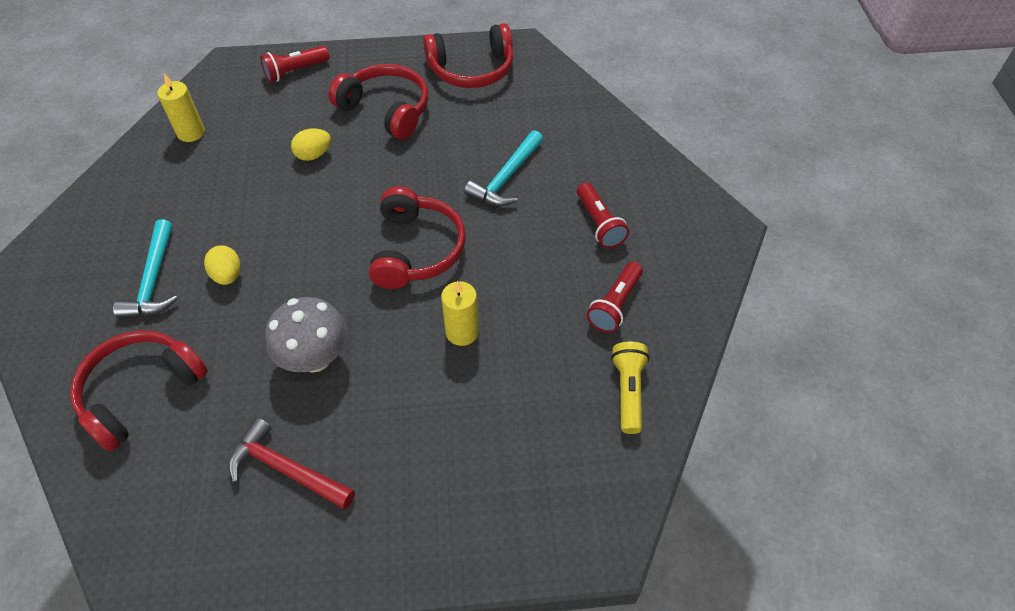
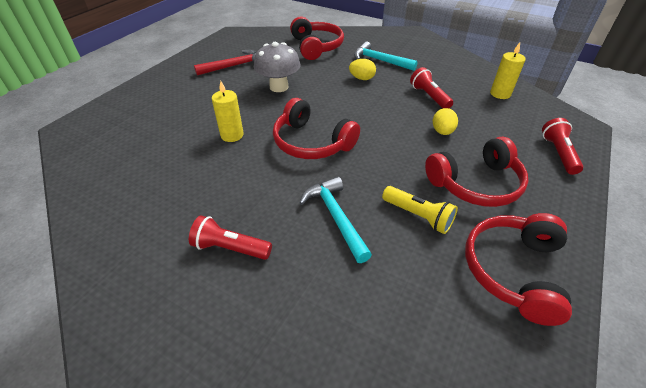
camera: 125 degrees right, 10 degrees down
(615, 305) = (159, 210): red flashlight -> red flashlight (429, 96)
(628, 391) = (106, 179): yellow flashlight -> yellow flashlight (418, 216)

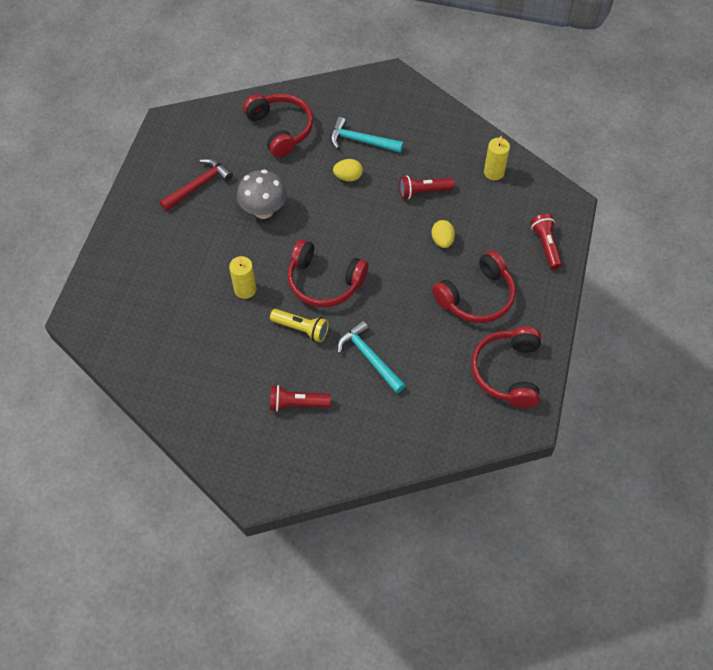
camera: 15 degrees left, 15 degrees up
(418, 216) = (434, 341): yellow flashlight -> yellow flashlight (301, 329)
(429, 96) = (423, 192): red flashlight -> red flashlight turned 60 degrees counterclockwise

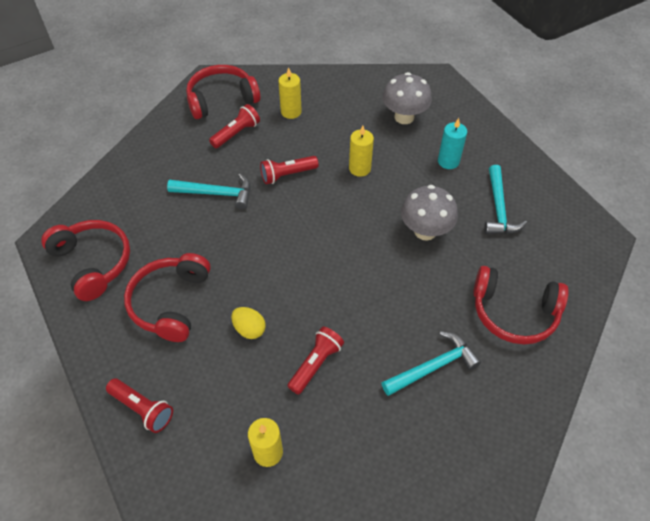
camera: 135 degrees right, 5 degrees down
(155, 304) = (404, 117): none -> grey mushroom
(179, 242) = (448, 161): none -> turquoise candle
(198, 185) = (498, 208): red hammer -> turquoise hammer
(231, 388) = (291, 112): none -> yellow candle
(301, 329) = (287, 175): yellow flashlight -> red flashlight
(324, 282) = (310, 217): red headphones -> red headphones (221, 99)
(348, 177) = (398, 318): yellow egg -> none

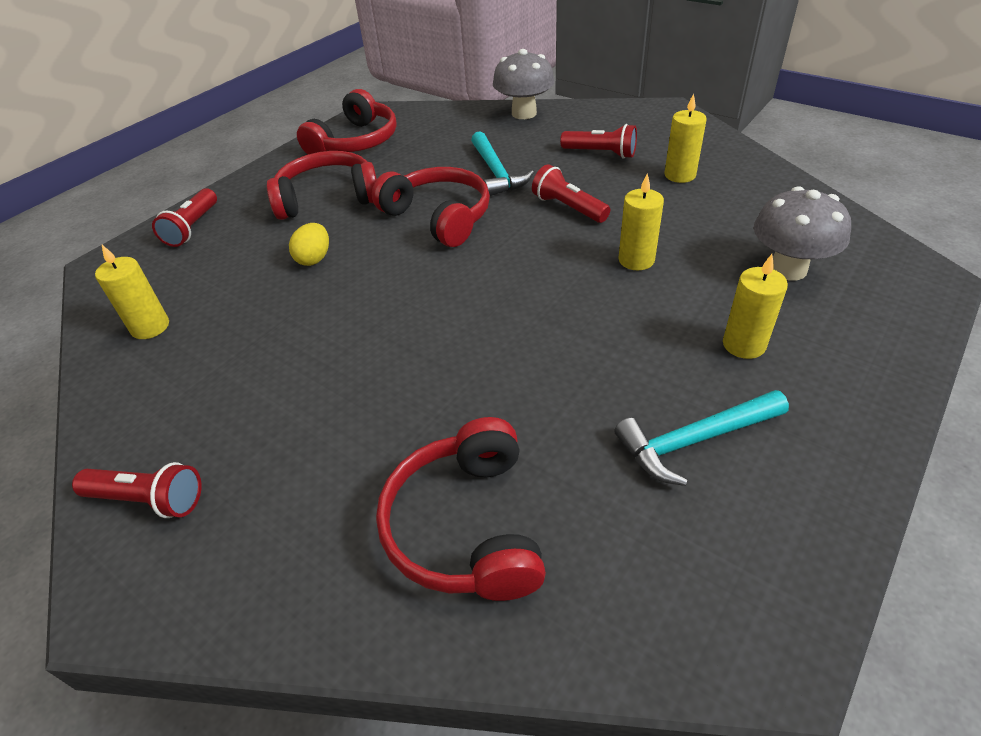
camera: 70 degrees right, 10 degrees down
(221, 99) = (644, 127): red headphones -> red headphones (438, 217)
(316, 364) = (282, 325): red flashlight -> red flashlight (149, 500)
(425, 231) = (569, 360): grey mushroom -> grey mushroom (524, 113)
(433, 367) = (313, 444): turquoise hammer -> none
(448, 161) = (744, 344): turquoise candle -> yellow candle

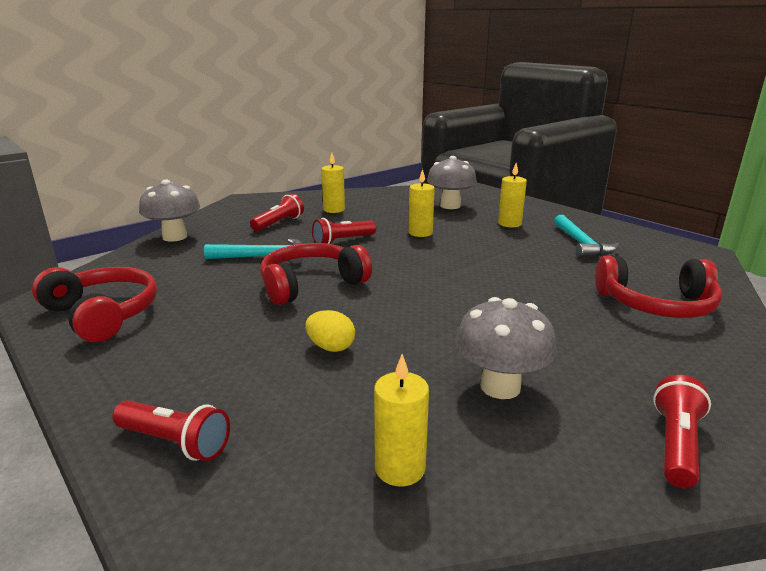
camera: 80 degrees left, 20 degrees down
(250, 370) = (500, 386): none -> grey mushroom
(328, 198) = (214, 336): red headphones -> none

